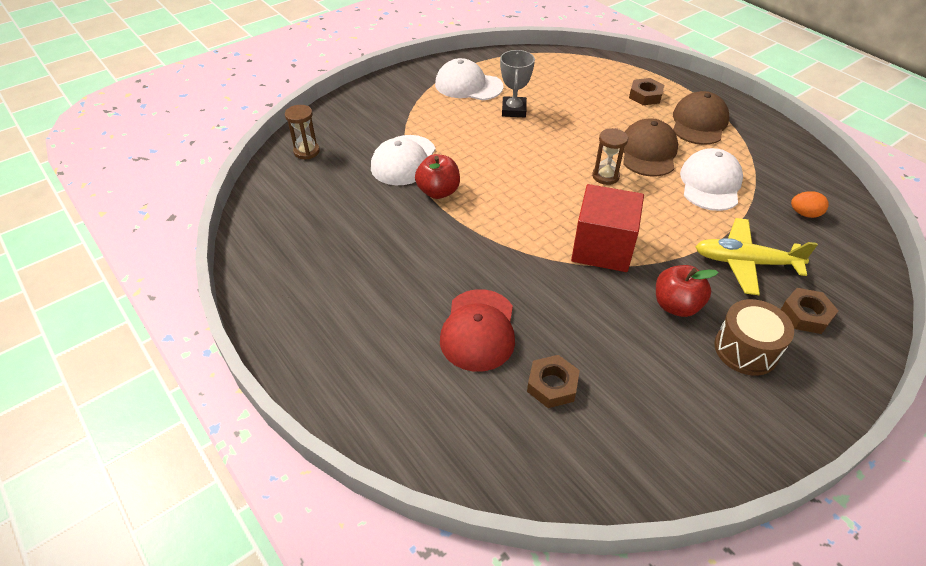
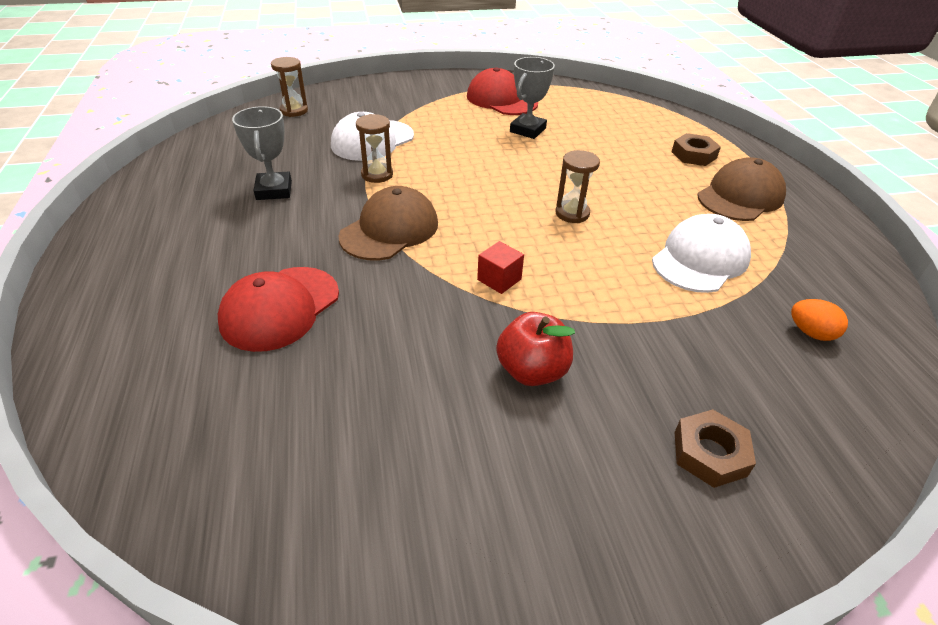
camera: 25 degrees right, 5 degrees down
(371, 235) = (274, 190): none -> grey trophy
(438, 192) = (377, 175): red apple -> brown hourglass
(468, 85) = (501, 99): white cap -> red cap
(552, 385) = (296, 395): brown nut -> none
(602, 248) = (499, 279): red cube -> red cube, size x0.44
(648, 152) = (647, 206): brown cap -> brown cap (390, 230)
(745, 262) = (671, 358): yellow plane -> none
(746, 349) = (580, 460): brown drum -> none

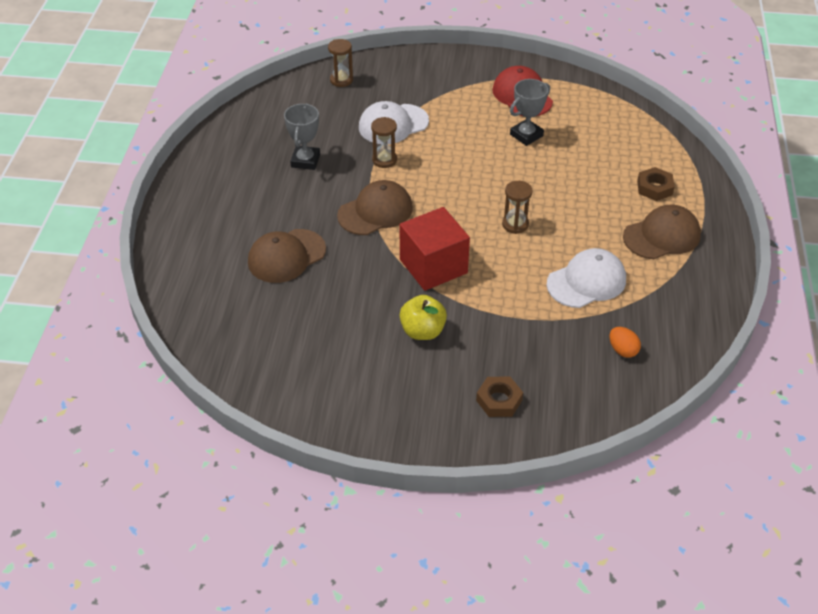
camera: 20 degrees right, 5 degrees up
(280, 308) = (286, 256): red cap -> brown cap
(499, 279) = (433, 266): red cube -> red cube, size x2.26
(532, 371) = (422, 331): red apple -> yellow apple

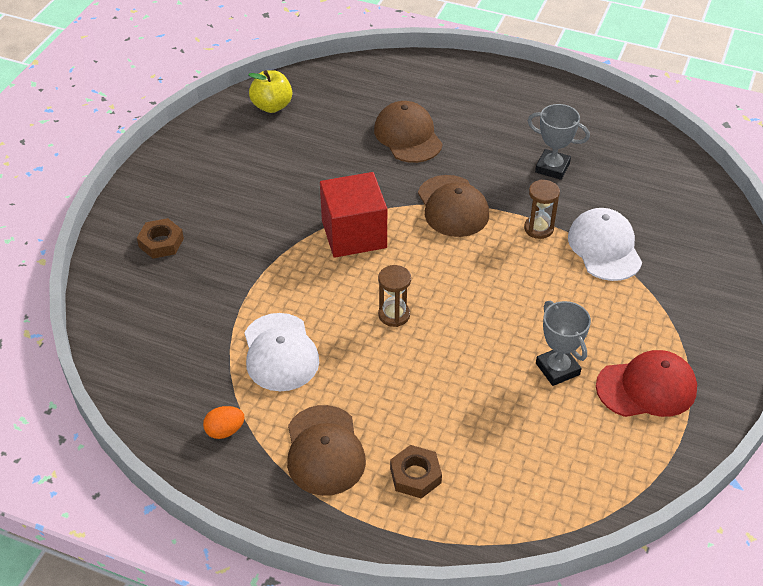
camera: 105 degrees right, 0 degrees up
(341, 80) = (703, 218): brown hourglass -> none
(422, 331) = (270, 209): yellow apple -> yellow apple (272, 106)
(622, 350) = (171, 353): orange egg -> orange egg (225, 431)

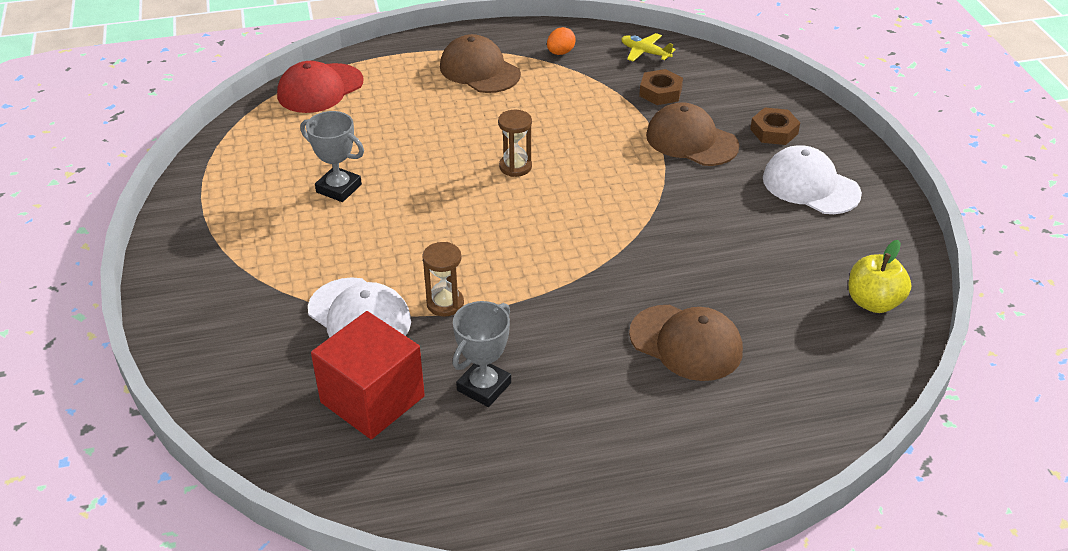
camera: 145 degrees right, 5 degrees down
(149, 384) = (645, 52): none -> yellow plane
(280, 352) = (577, 105): white cap -> white cap (810, 185)
(354, 234) = (622, 212): red cube -> red cube (372, 399)
(415, 475) = (401, 83): brown nut -> brown nut (660, 92)
(453, 206) = (555, 284): brown cap -> brown cap (691, 140)
(552, 168) = (484, 387): grey trophy -> grey trophy turned 45 degrees counterclockwise
(646, 388) = (249, 207): red cap -> red cap (320, 89)

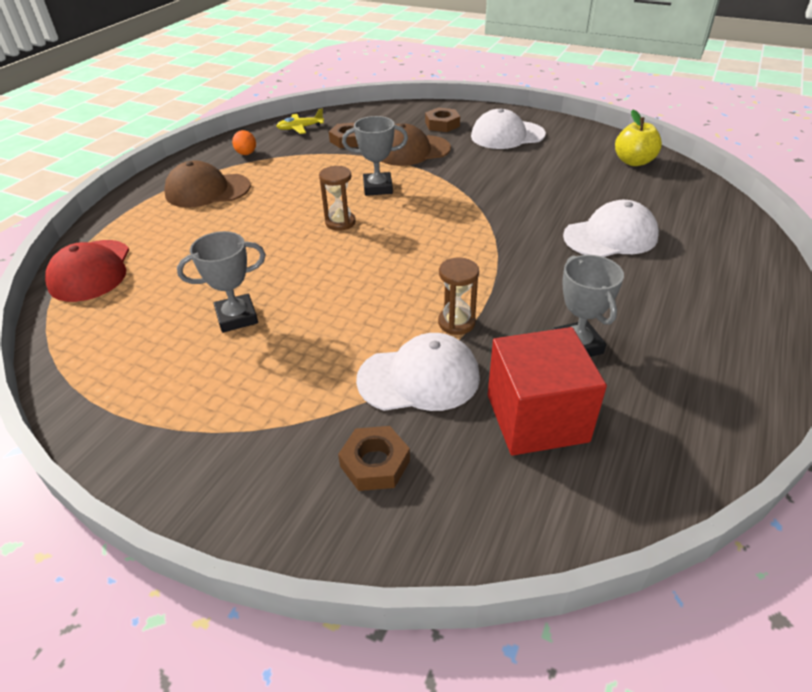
camera: 50 degrees left, 0 degrees up
(256, 338) = (375, 463): none -> brown nut
(596, 157) = (378, 188): none -> grey trophy
(686, 343) = (610, 236): brown cap -> white cap

